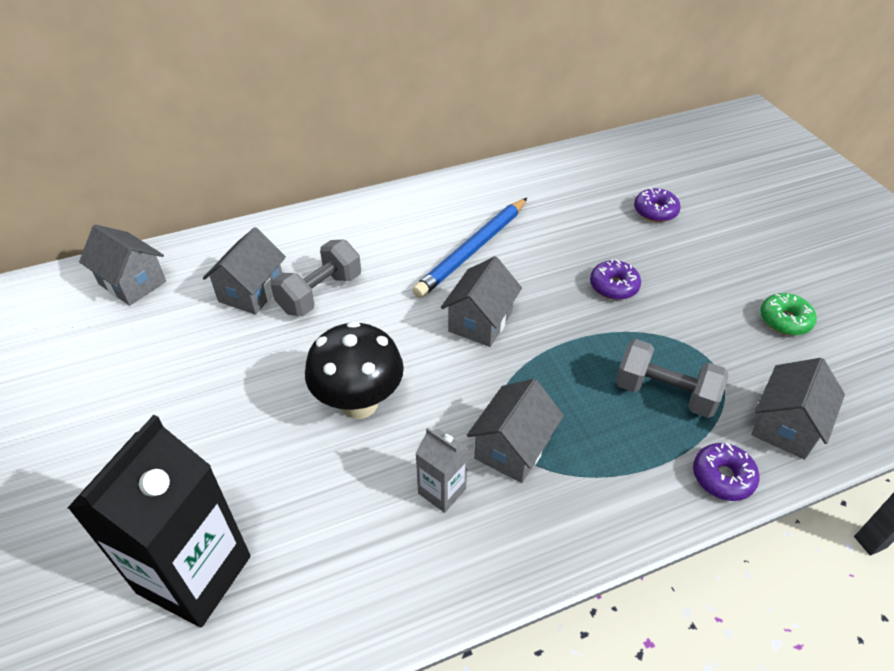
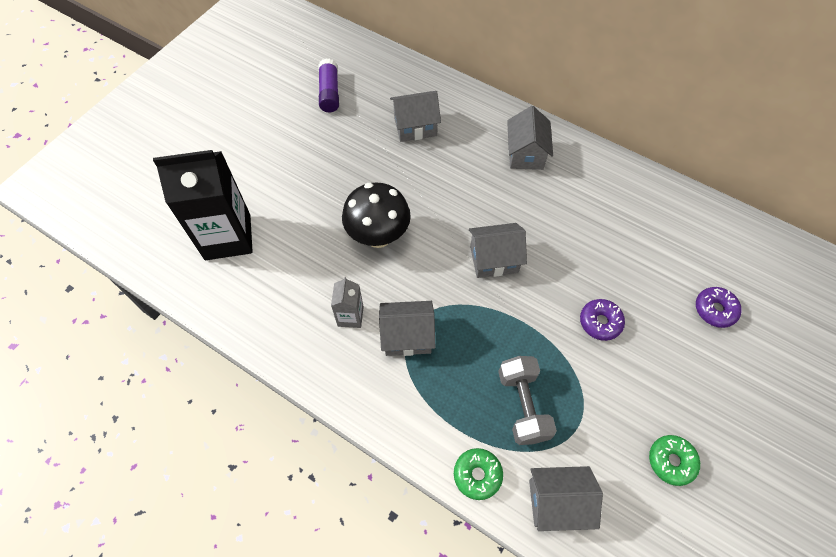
camera: 55 degrees right, 15 degrees up
(108, 339) = (329, 92): none -> purple glue stick
(132, 283) = (374, 70): grey house -> grey house (525, 154)
(320, 293) = (443, 160): grey dumbbell -> none
(472, 250) = (555, 215): blue pencil -> none
(722, 477) = (477, 475): purple donut -> green donut

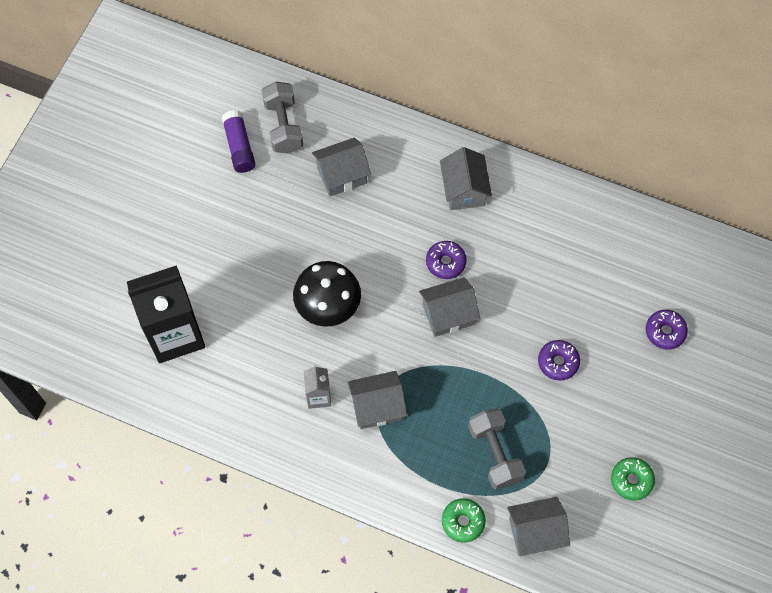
camera: 10 degrees left, 5 degrees up
(372, 82) = (283, 126): none -> grey dumbbell
(499, 212) = (445, 262): none -> purple donut

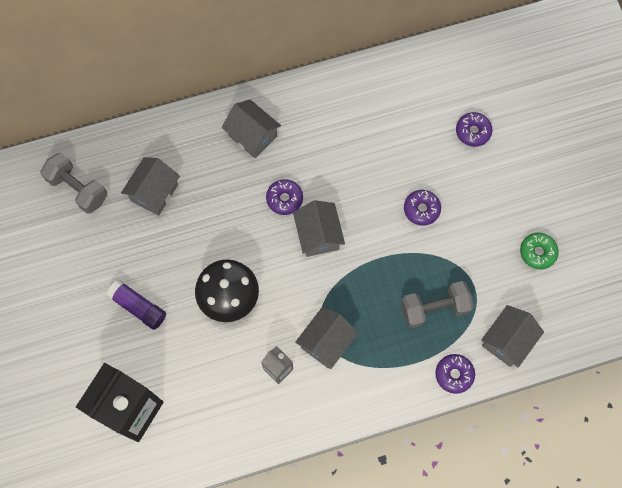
camera: 40 degrees left, 5 degrees up
(239, 147) = (57, 230): purple glue stick -> purple glue stick (138, 307)
(448, 314) = (318, 235): grey house -> grey house turned 45 degrees counterclockwise
(463, 522) = (454, 374): green donut -> purple donut
(495, 453) = (434, 308): grey dumbbell -> grey dumbbell turned 45 degrees counterclockwise

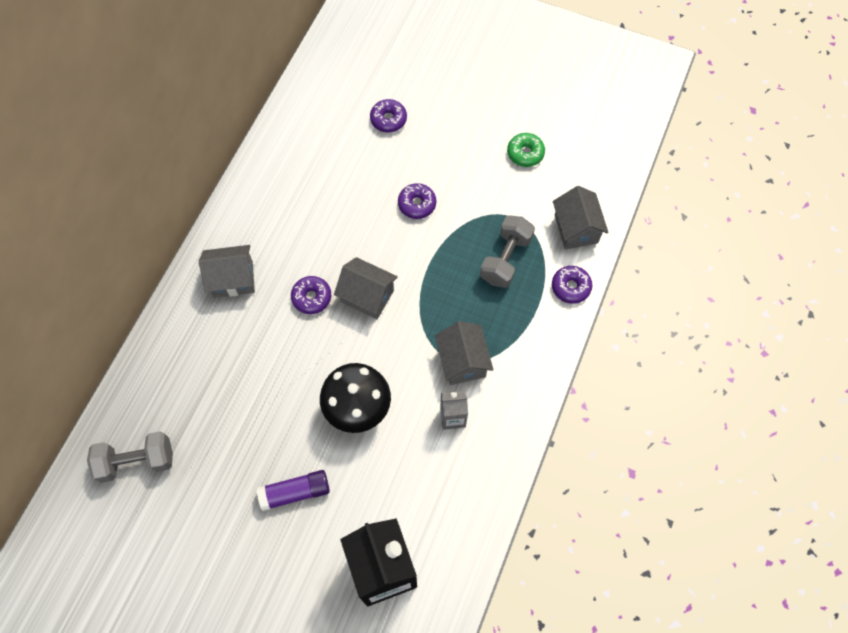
camera: 50 degrees left, 5 degrees down
(154, 193) = (205, 398): grey house -> none

